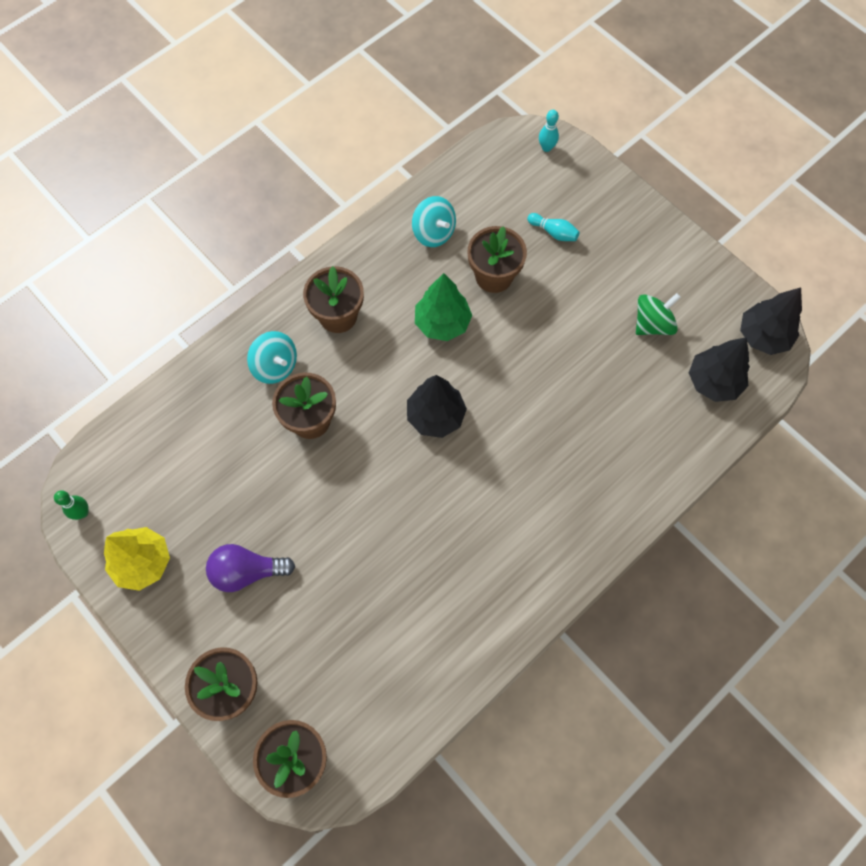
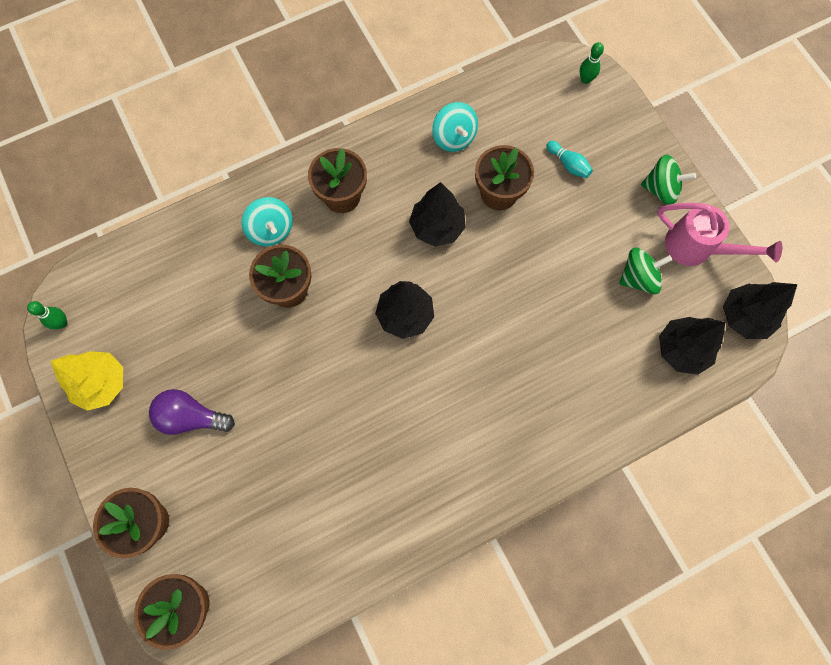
camera: 15 degrees right, 5 degrees up
(442, 323) = (437, 227): green tree -> black tree
(546, 147) = (585, 79): turquoise bowling pin -> green bowling pin
(649, 235) = (661, 189): none -> green spinning top
(699, 282) = (697, 248): none -> pink watering can

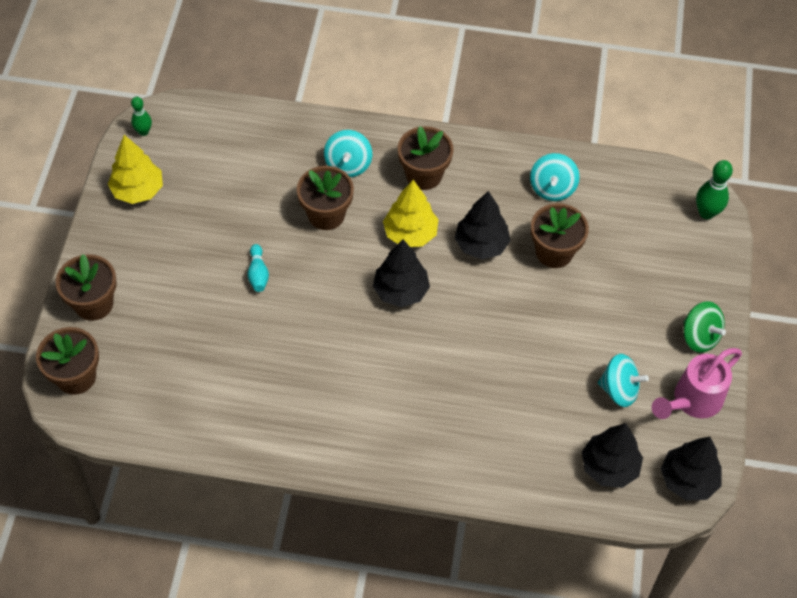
camera: 35 degrees right, 15 degrees down
(191, 417) = (181, 255): purple light bulb -> none
(372, 257) = (410, 233): none -> yellow tree
(568, 164) = (633, 267): turquoise bowling pin -> turquoise bowling pin (258, 274)
(585, 79) = (706, 213): green bowling pin -> green bowling pin, size x1.53
(638, 278) = (619, 390): green spinning top -> turquoise spinning top
(697, 248) = (692, 401): pink watering can -> pink watering can turned 75 degrees clockwise

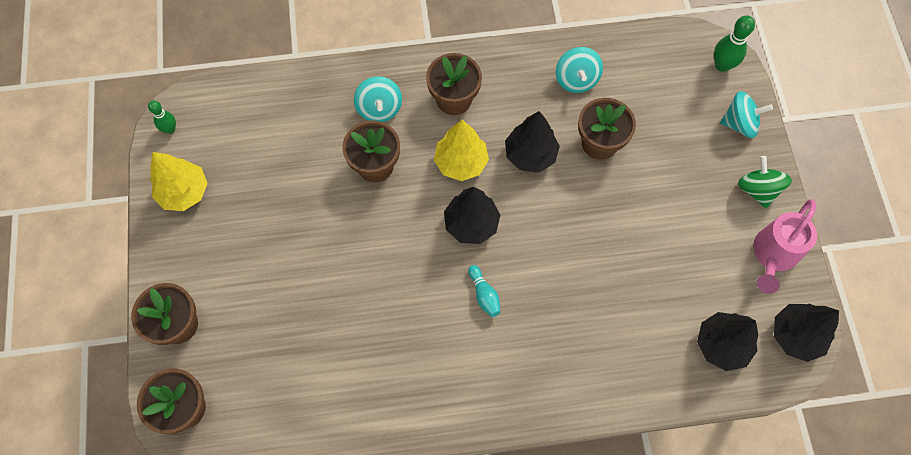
camera: 15 degrees left, 10 degrees up
(258, 274) = (330, 245): turquoise bowling pin -> turquoise bowling pin (484, 294)
(619, 390) = (704, 264): turquoise spinning top -> turquoise spinning top (739, 123)
(699, 337) = (757, 189): green spinning top -> green spinning top turned 135 degrees counterclockwise

